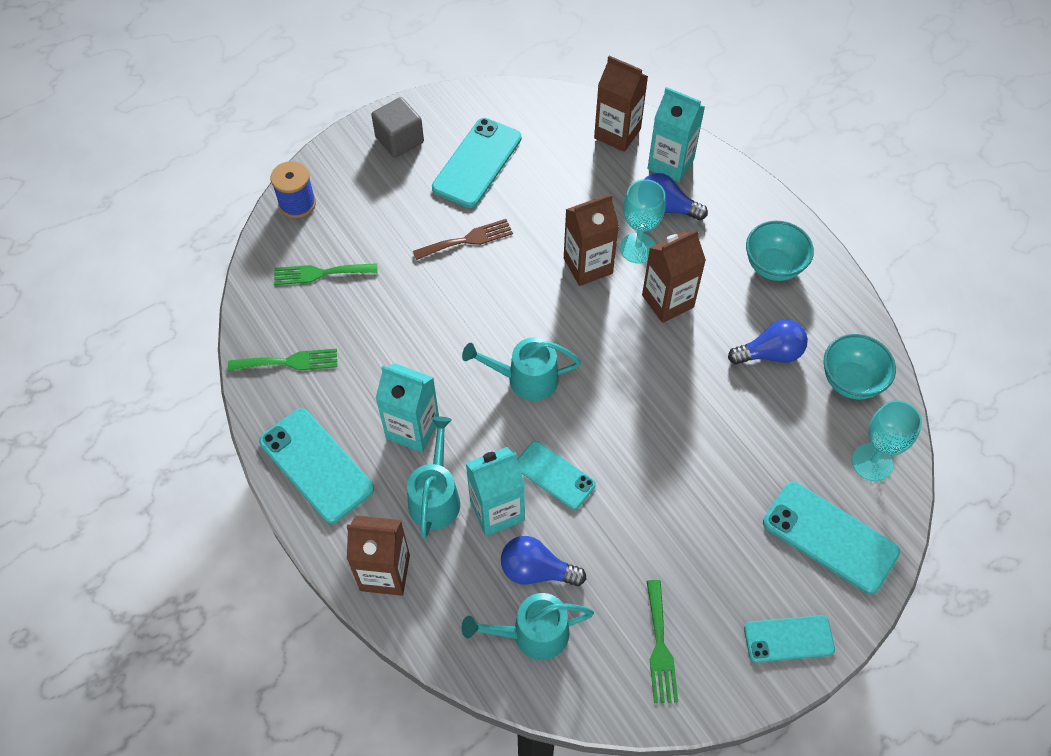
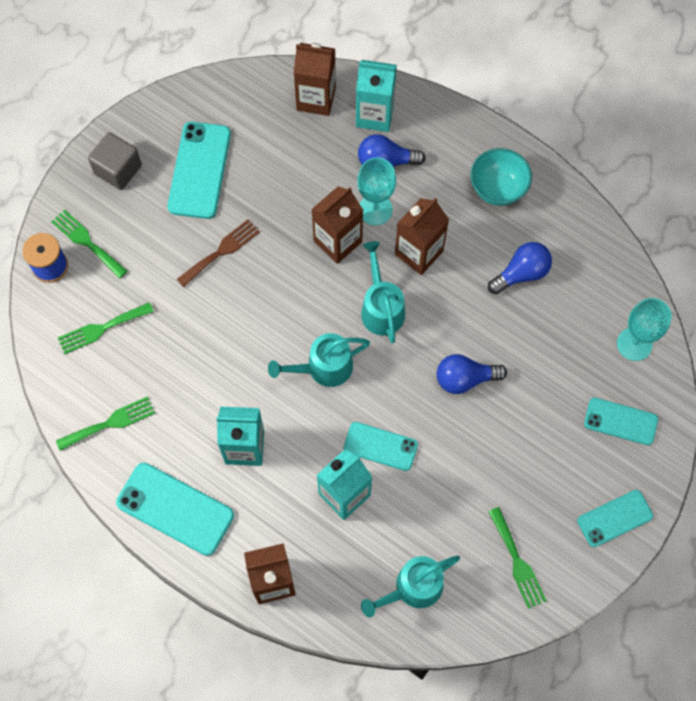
camera: 20 degrees left, 10 degrees up
(342, 193) = (87, 242): none -> green fork
(435, 496) = (288, 500): turquoise watering can -> turquoise watering can (381, 308)
(536, 570) = (396, 534): blue light bulb -> blue light bulb (465, 379)
(830, 537) = (620, 421): turquoise phone -> turquoise phone, size x0.64
(850, 381) = (595, 276): turquoise bowl -> none

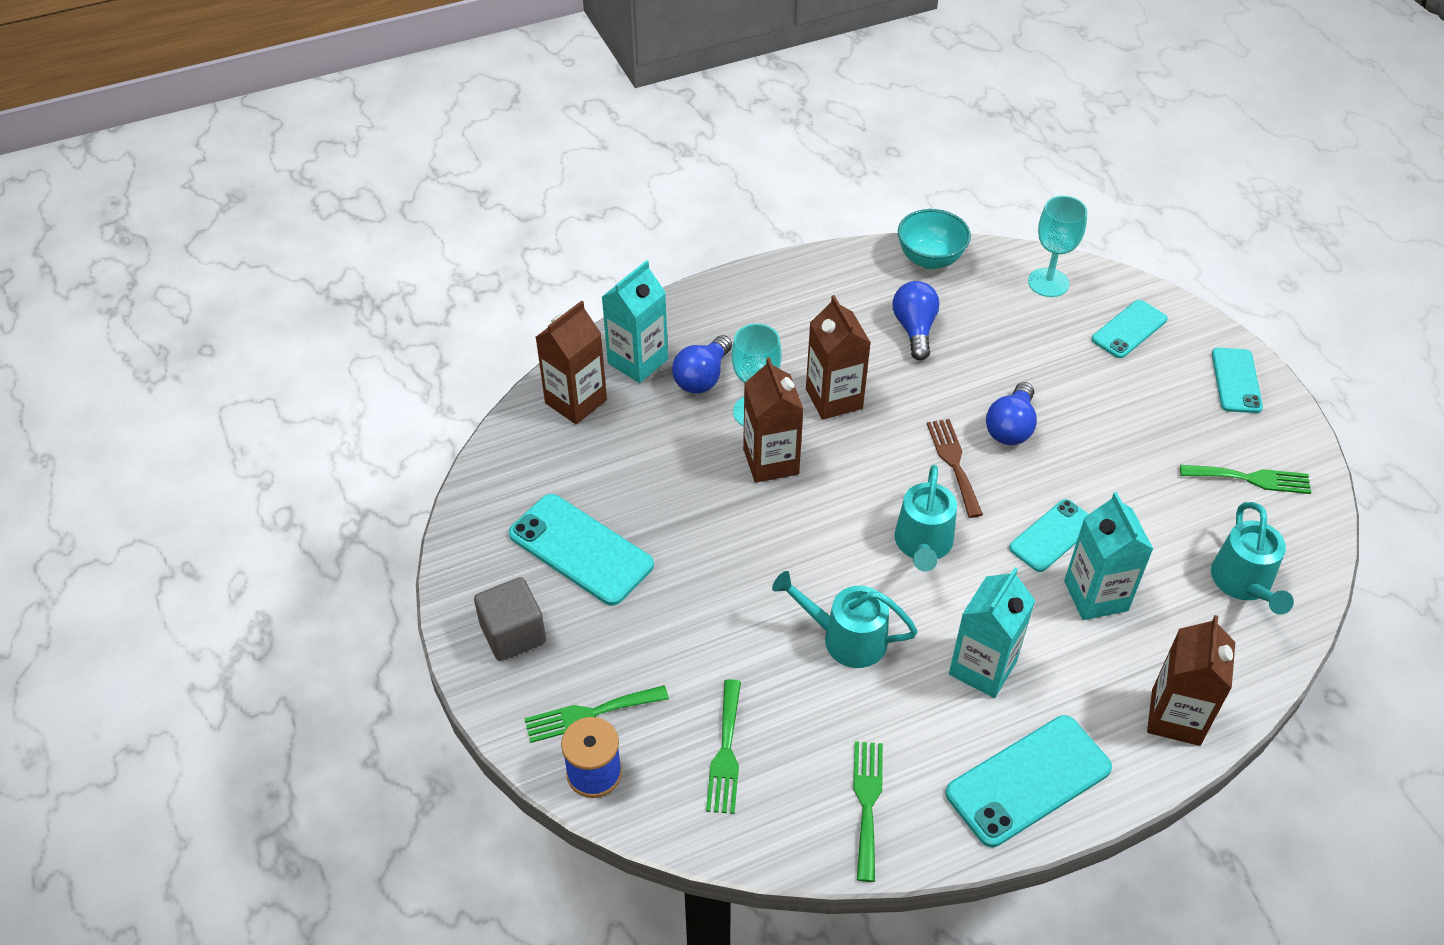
camera: 60 degrees left, 20 degrees down
(221, 251) = (705, 576): brown fork -> brown fork (954, 463)
(381, 308) = (880, 460): turquoise watering can -> turquoise watering can (845, 638)
(497, 189) = (803, 304): turquoise bowl -> turquoise bowl (930, 259)

